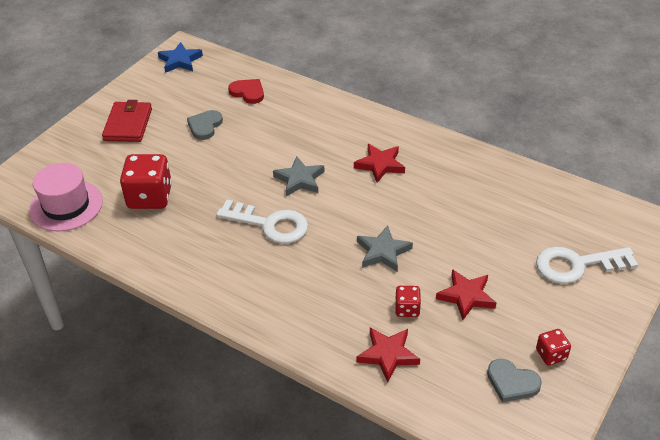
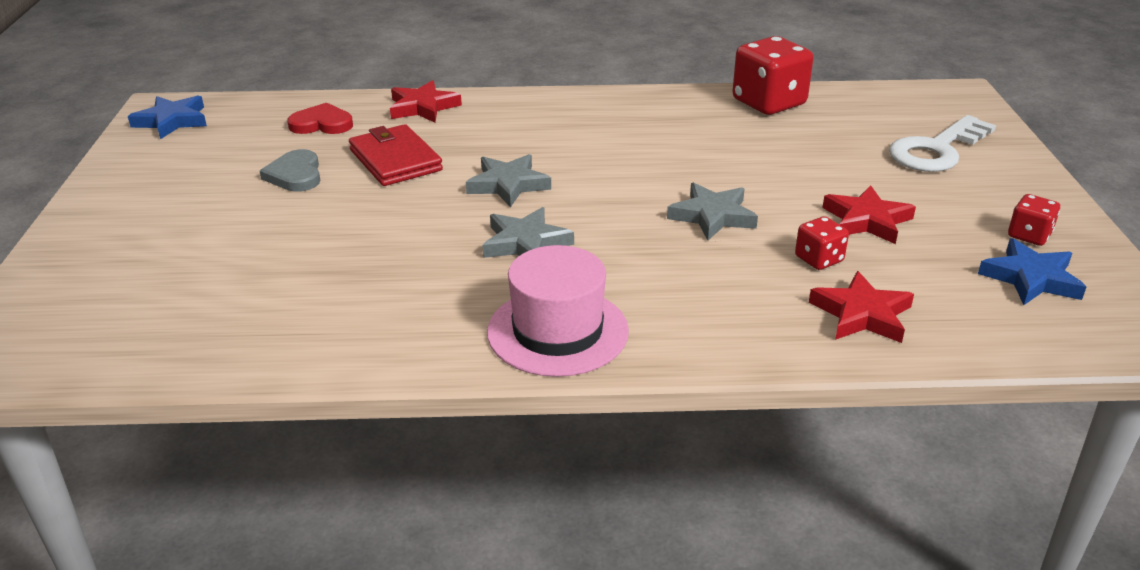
camera: 35 degrees left, 10 degrees down
(66, 206) = (148, 341): pink hat -> pink hat (557, 331)
(128, 124) = (159, 210): red wallet -> red wallet (395, 160)
(150, 197) = (295, 278): red dice -> red dice (769, 103)
(270, 224) = (525, 243): white key -> grey star
(380, 165) = (597, 138): red star -> red star (423, 107)
(512, 382) = (1030, 278): grey heart -> blue star

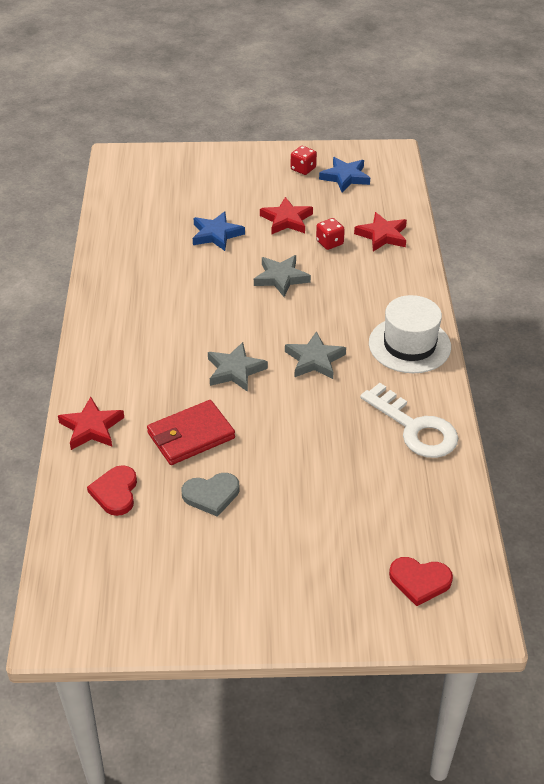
camera: 90 degrees left, 10 degrees up
(79, 317) = (419, 581): none -> red heart
(172, 121) = (91, 610): blue star -> blue star (216, 234)
(557, 331) = (409, 345): pink hat -> white hat
(769, 103) = (118, 239): red dice -> none
(936, 150) = (200, 181): white key -> white key (415, 428)

